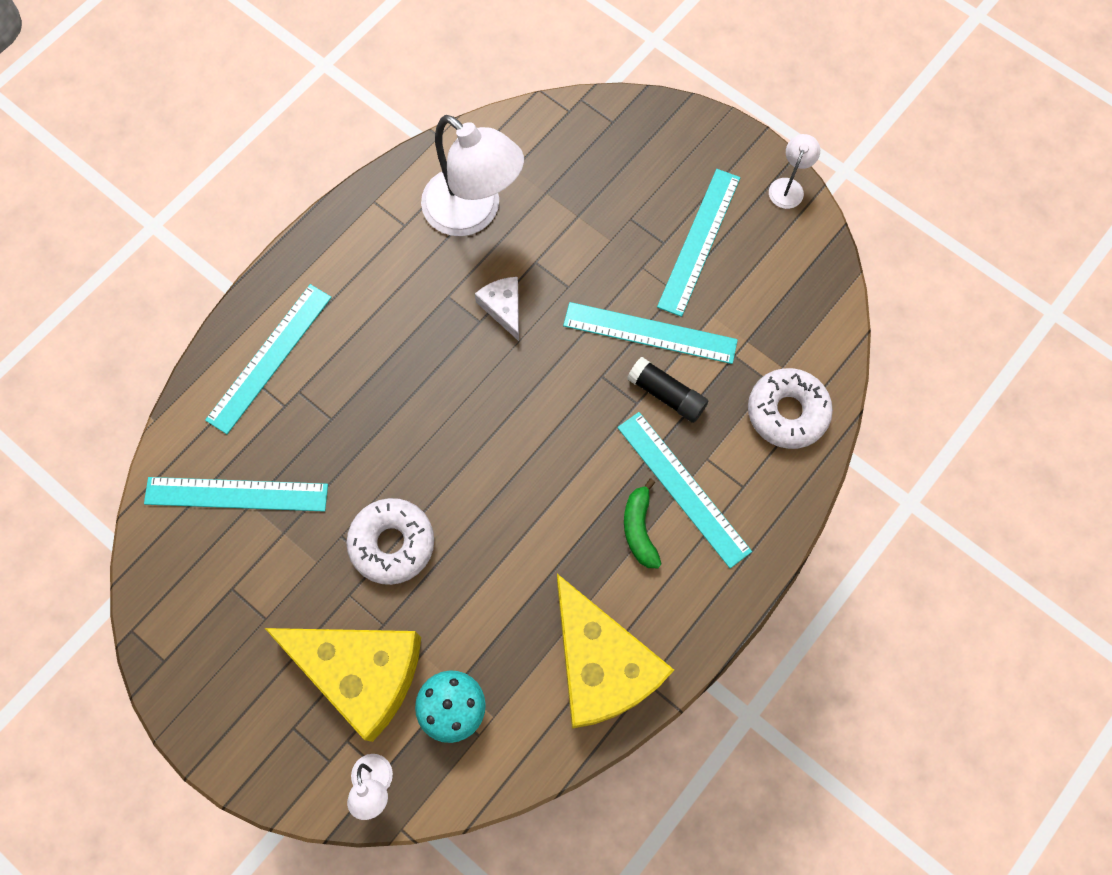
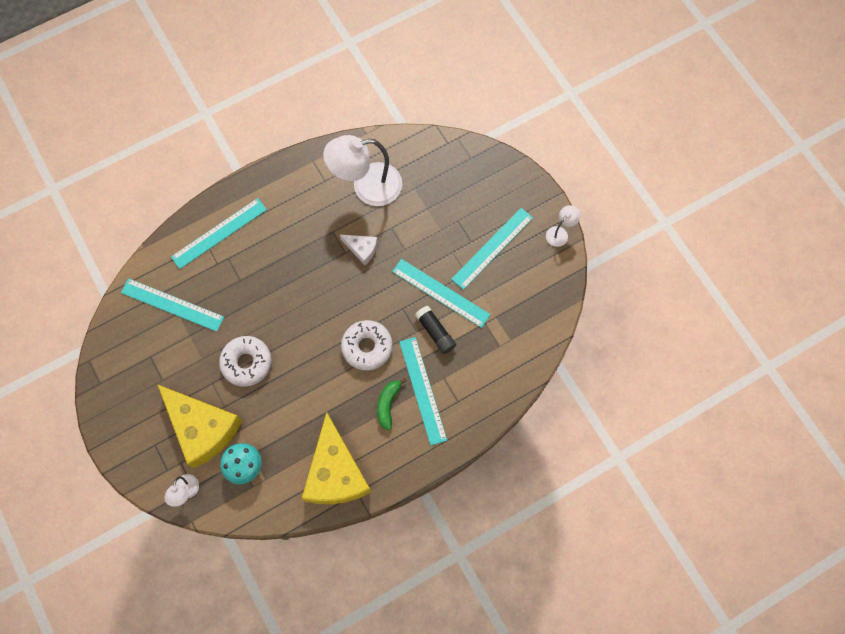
camera: 20 degrees right, 0 degrees up
(473, 213) = (367, 187): white lamp -> white lamp turned 105 degrees clockwise
(503, 308) = (362, 249): white cheese -> white cheese turned 120 degrees clockwise
(787, 412) = (501, 367): white donut -> white donut (367, 347)

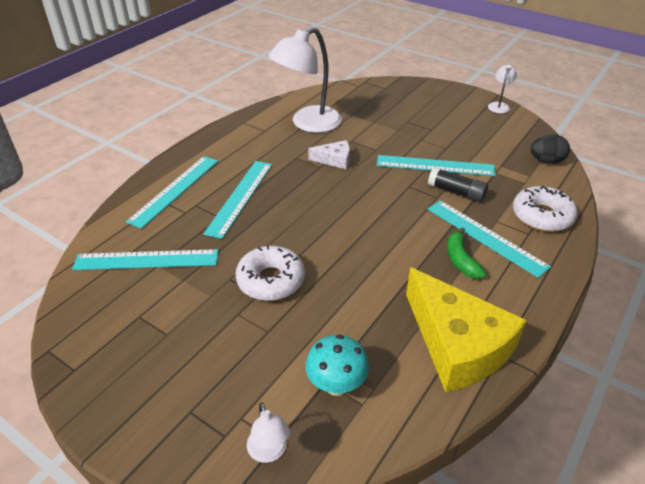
camera: 25 degrees left, 30 degrees down
(202, 428) = (251, 365): yellow cheese -> none
(367, 347) = (398, 223): white donut -> white donut (542, 216)
(492, 248) = (453, 128): turquoise ruler -> turquoise ruler (240, 197)
(539, 328) = (546, 161): none -> black egg

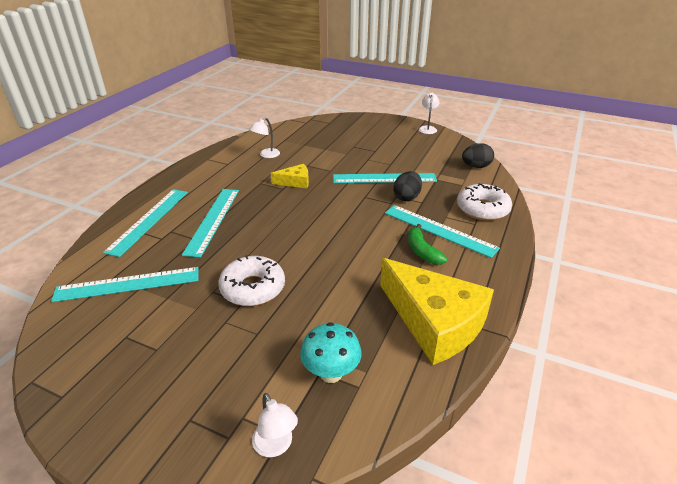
camera: 10 degrees left, 5 degrees down
(308, 123) = (266, 155): white lamp -> white lamp, size x0.45
(334, 160) = (295, 182): white cheese -> yellow cheese
(456, 192) = (406, 197): black glue stick -> black egg

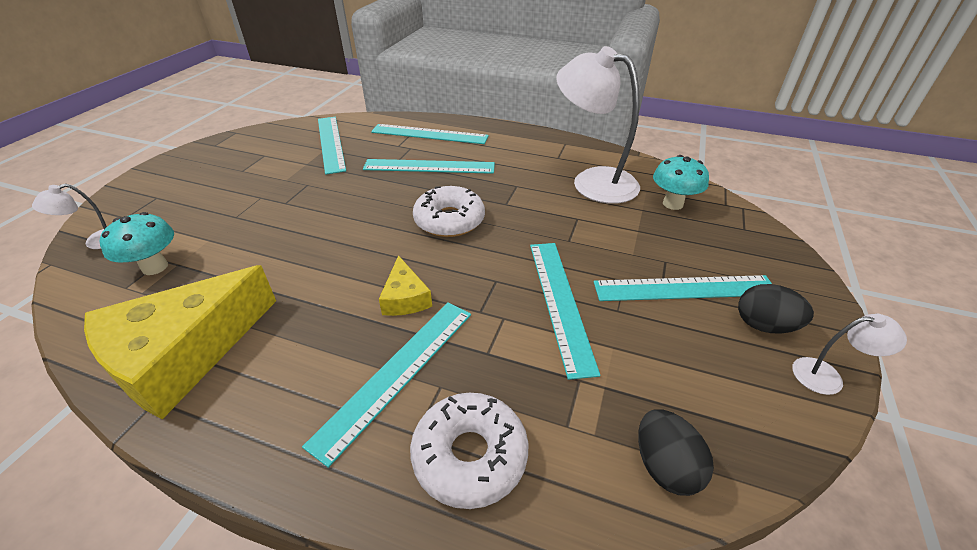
camera: 85 degrees right, 5 degrees up
(253, 288) = (304, 206): white donut -> white donut (449, 220)
(266, 155) = (593, 181): white lamp -> white lamp, size x2.22
(295, 182) = (525, 212): yellow cheese -> yellow cheese (405, 298)
(301, 135) = (673, 204): none -> turquoise mushroom
(375, 145) = (684, 288): none -> turquoise ruler
(406, 197) = (500, 331): black egg -> black egg (764, 325)
(422, 251) = (341, 347): green banana -> none

